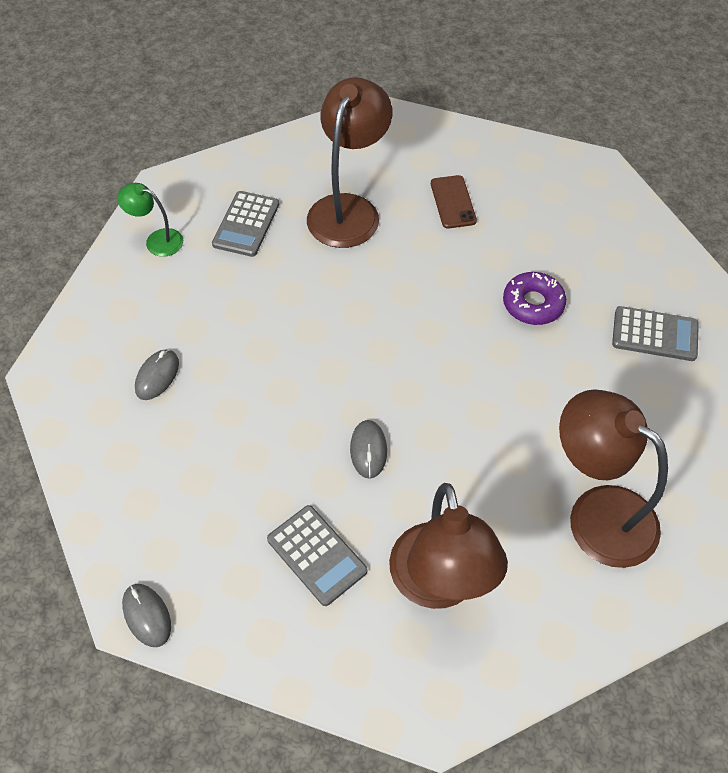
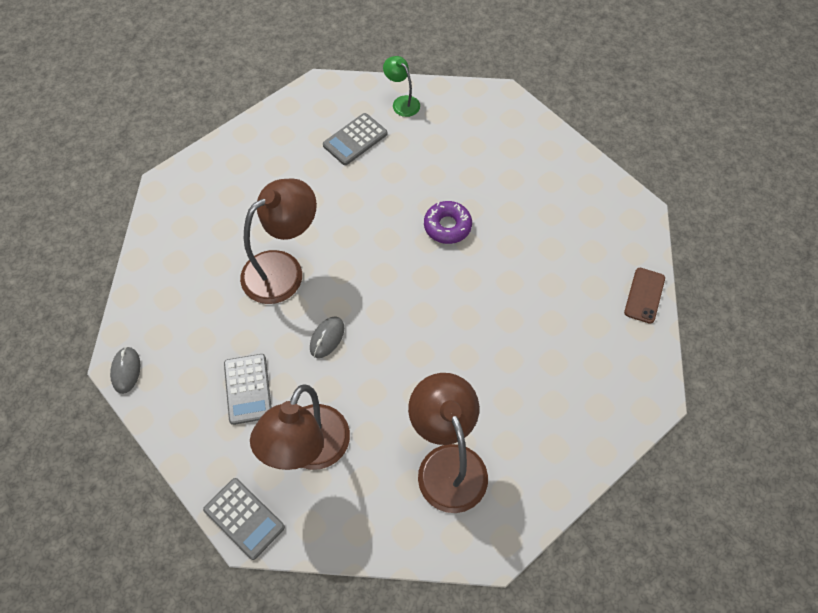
camera: 30 degrees right, 5 degrees up
(157, 240) = (290, 124): green lamp -> green lamp (402, 102)
(157, 376) = (230, 219): grey mouse -> none
(349, 209) = (432, 160): brown lamp -> brown lamp (283, 269)
(453, 202) = (510, 189): brown phone -> brown phone (644, 295)
(533, 304) = (512, 293): purple donut -> purple donut (447, 226)
(654, 334) = (586, 360): grey calculator -> grey calculator (244, 518)

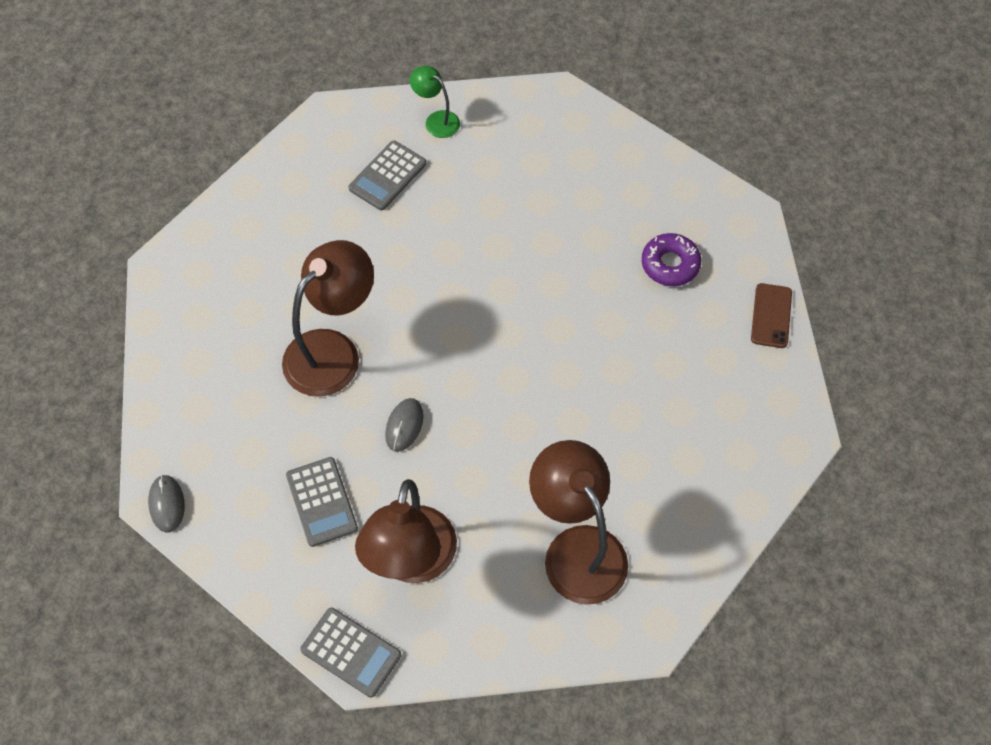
camera: 10 degrees left, 0 degrees up
(447, 226) = (523, 268): purple donut -> purple donut (670, 264)

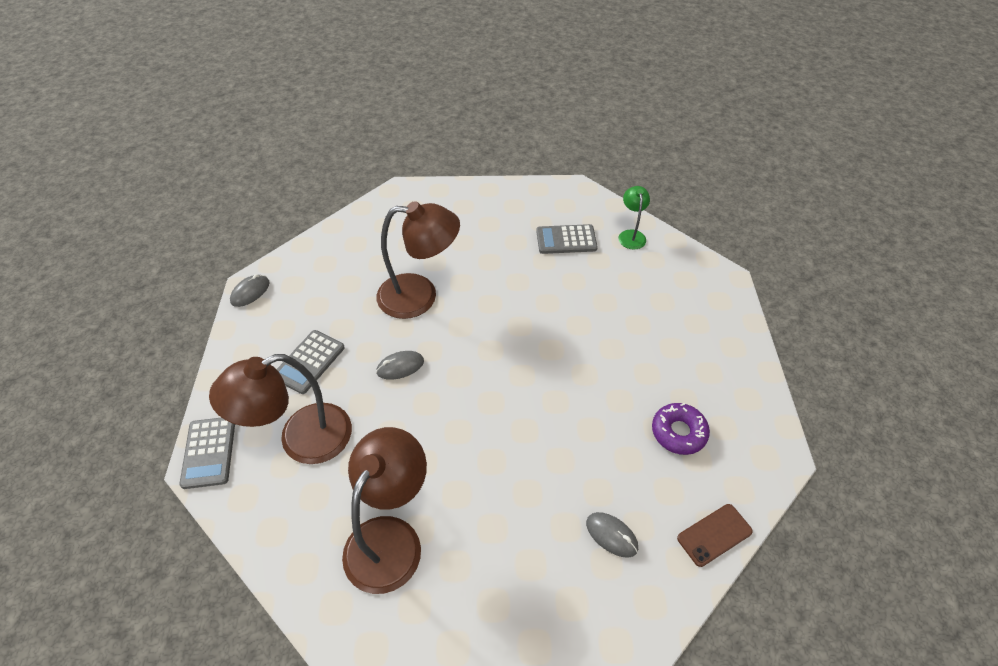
camera: 50 degrees right, 10 degrees down
(713, 385) = (611, 535): none -> grey mouse

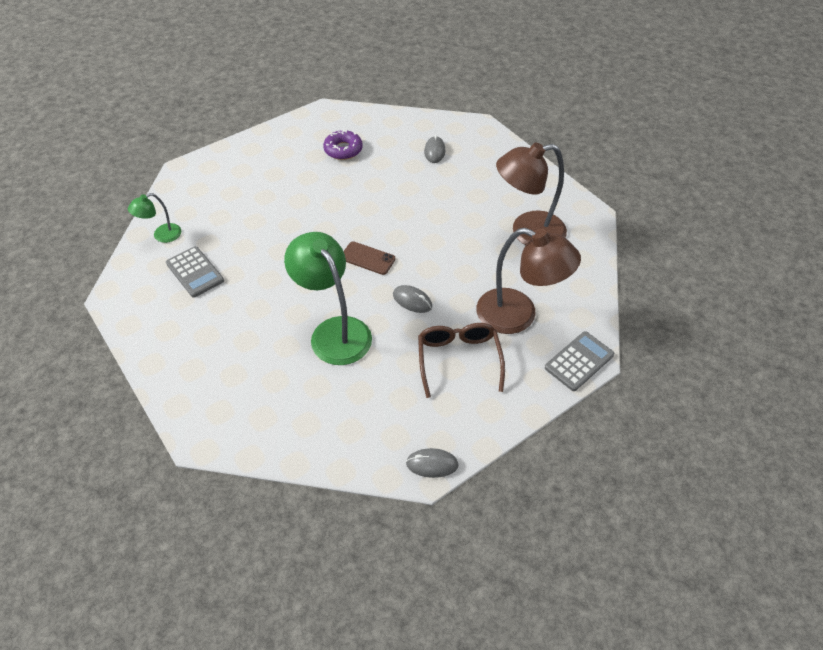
camera: 125 degrees left, 0 degrees up
(309, 362) = (458, 359): grey calculator -> brown glasses
(420, 296) = (334, 331): brown lamp -> green lamp
(714, 535) = (397, 119): brown phone -> brown phone (367, 258)

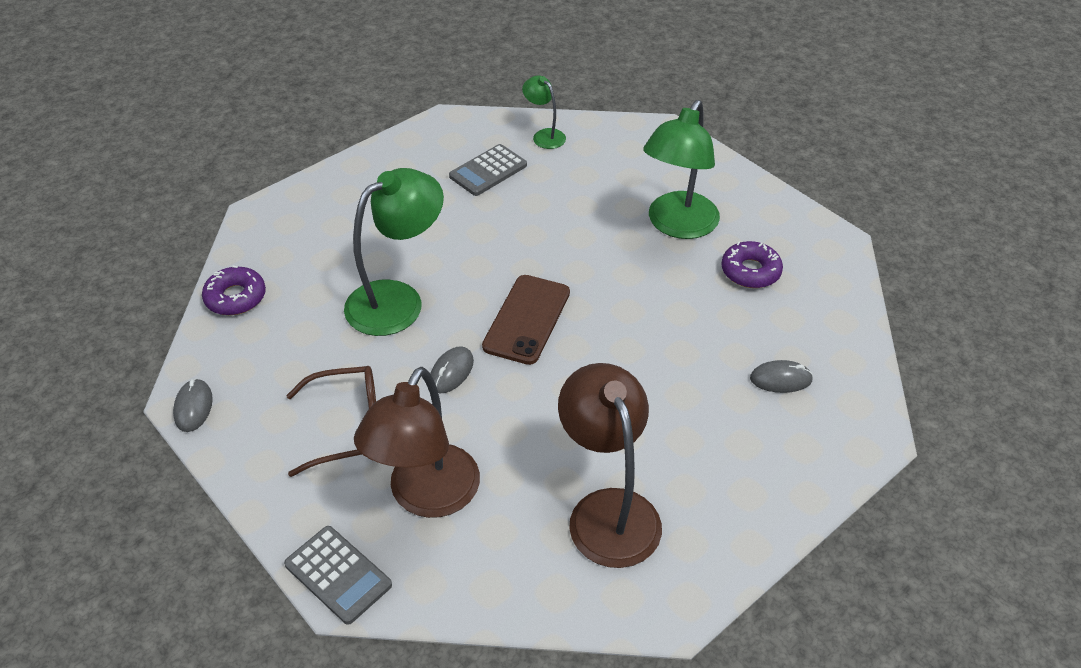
camera: 85 degrees right, 5 degrees down
(291, 176) = (677, 225): none -> green lamp
(309, 445) = (235, 297): none -> purple donut
(367, 258) = (527, 319): brown phone -> brown phone, size x1.53

